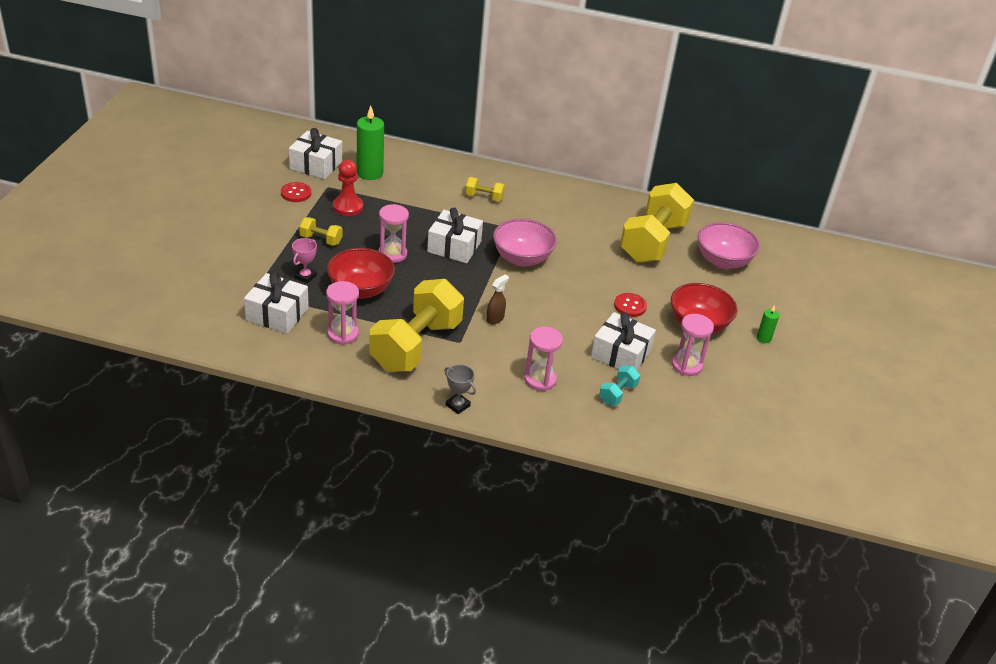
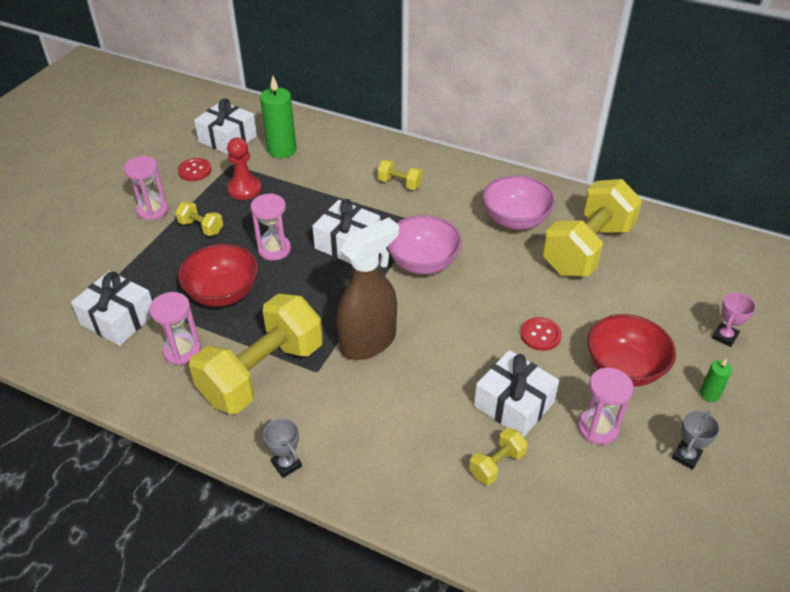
camera: 15 degrees right, 5 degrees up
(305, 276) = (167, 272): pink trophy -> pink trophy (724, 336)
(495, 319) = (368, 342): brown spray bottle -> brown spray bottle, size x2.36
(540, 380) = (400, 434): pink hourglass -> pink hourglass (152, 210)
(617, 394) = (496, 464): turquoise dumbbell -> yellow dumbbell
(723, 261) = (671, 279): pink bowl -> pink bowl (515, 220)
(753, 379) = (686, 456): none -> grey trophy

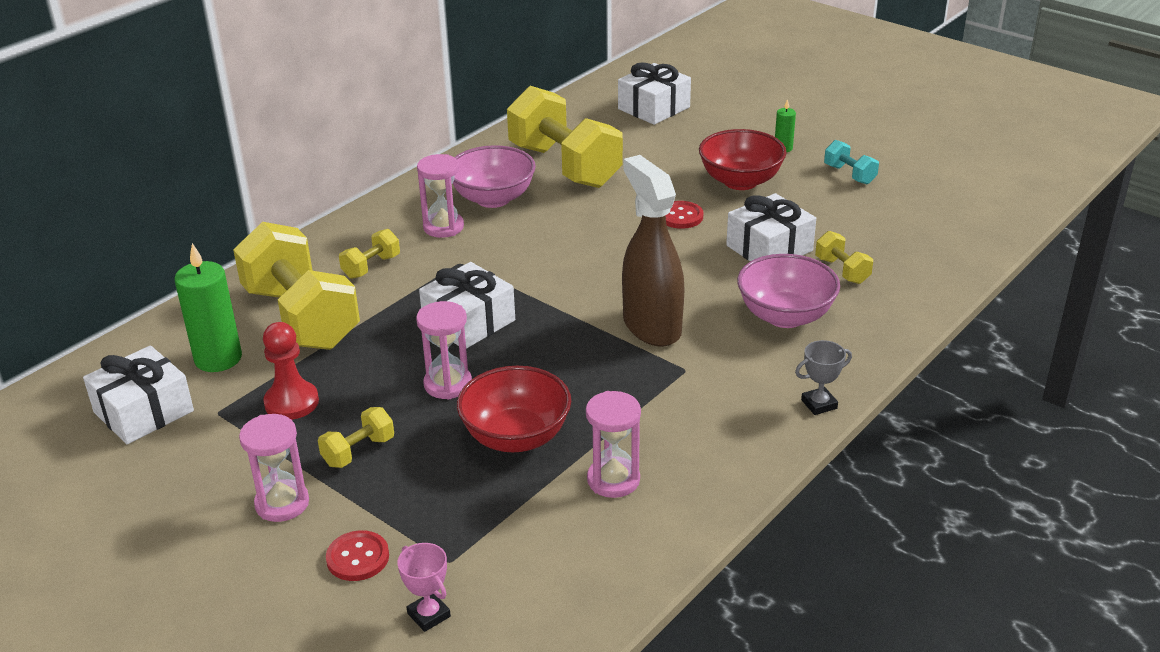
camera: 75 degrees left, 10 degrees down
(118, 319) = (525, 544): white gift -> white gift (654, 108)
(195, 171) = (206, 452): red button -> red button (358, 558)
(262, 373) = (675, 412): yellow dumbbell -> yellow dumbbell (301, 317)
(423, 263) = (534, 271): pink bowl -> pink bowl (785, 316)
(598, 428) = (809, 209): pink hourglass -> pink hourglass (443, 227)
(686, 456) = (849, 174): grey trophy -> turquoise dumbbell
(724, 336) = (717, 125): pink trophy -> pink trophy (429, 615)

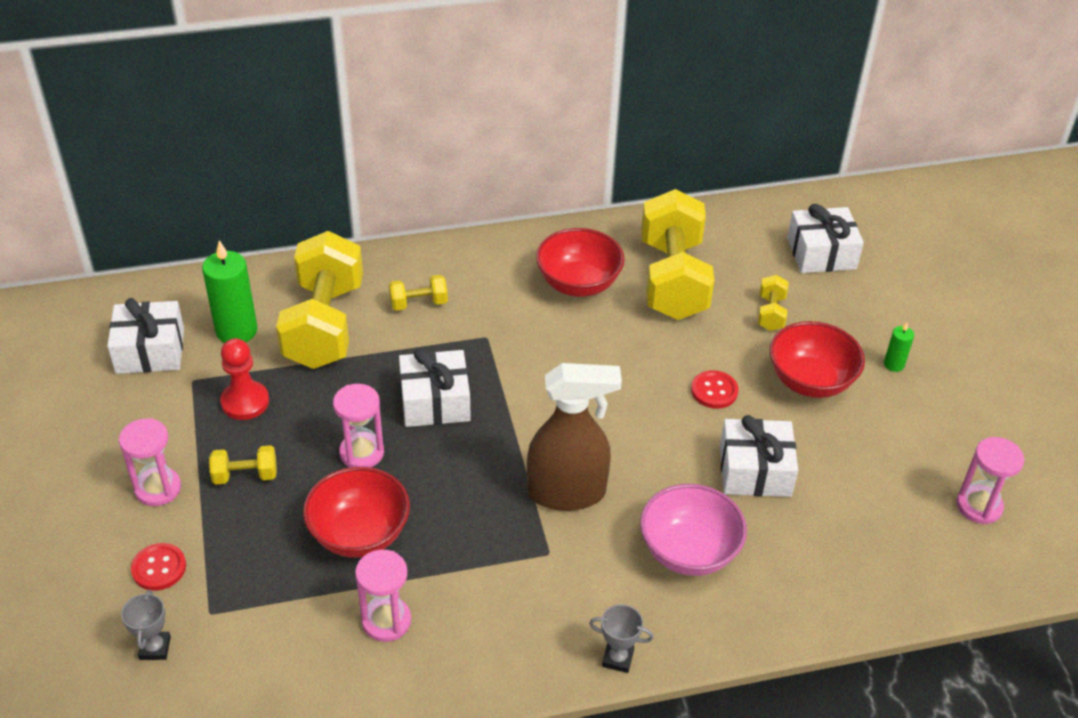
camera: 35 degrees right, 10 degrees up
(429, 615) = (155, 648): pink trophy -> grey trophy
(443, 227) = (510, 293): pink hourglass -> pink hourglass (979, 506)
(493, 198) = (578, 284): pink bowl -> red bowl
(651, 326) = (567, 493): brown spray bottle -> brown spray bottle turned 75 degrees clockwise
(842, 270) = (793, 534): yellow dumbbell -> yellow dumbbell (770, 313)
(849, 174) = (924, 430): turquoise dumbbell -> none

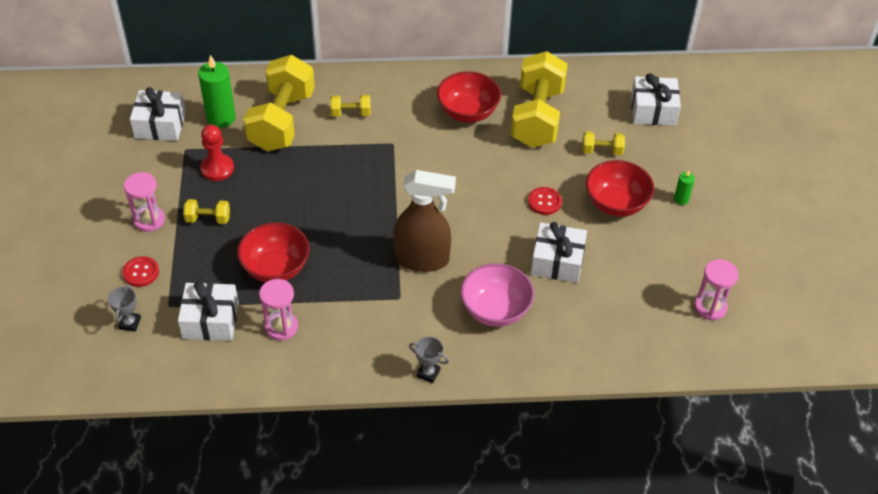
camera: 10 degrees right, 5 degrees up
(362, 453) = (289, 214): pink hourglass -> none
(435, 401) = (346, 184): white gift -> white gift (210, 320)
(770, 313) = (602, 151): yellow dumbbell -> yellow dumbbell turned 75 degrees clockwise

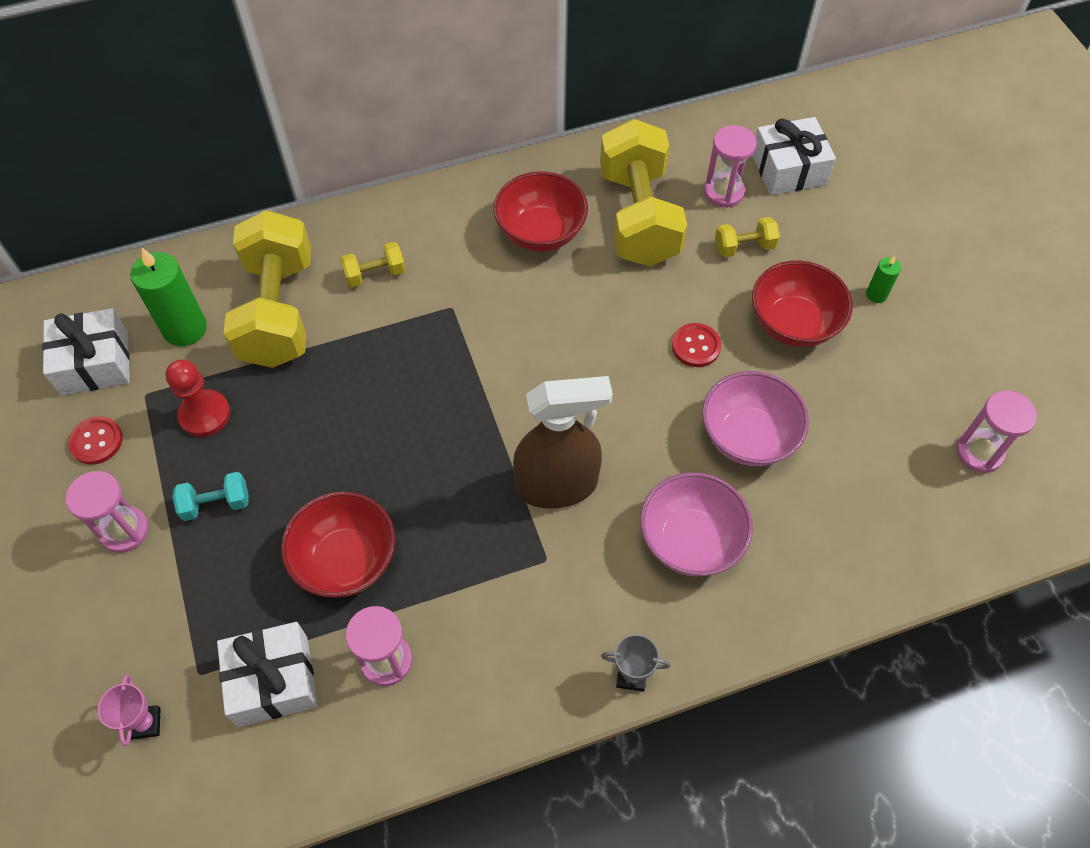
camera: 15 degrees left, 10 degrees up
(129, 323) = (145, 723): grey trophy -> pink trophy
(141, 272) = (137, 626): red button -> red button (96, 441)
(208, 219) = (216, 504): yellow dumbbell -> turquoise dumbbell
(557, 261) = (748, 437): white gift -> pink bowl
(601, 115) = (723, 192): none -> pink hourglass

